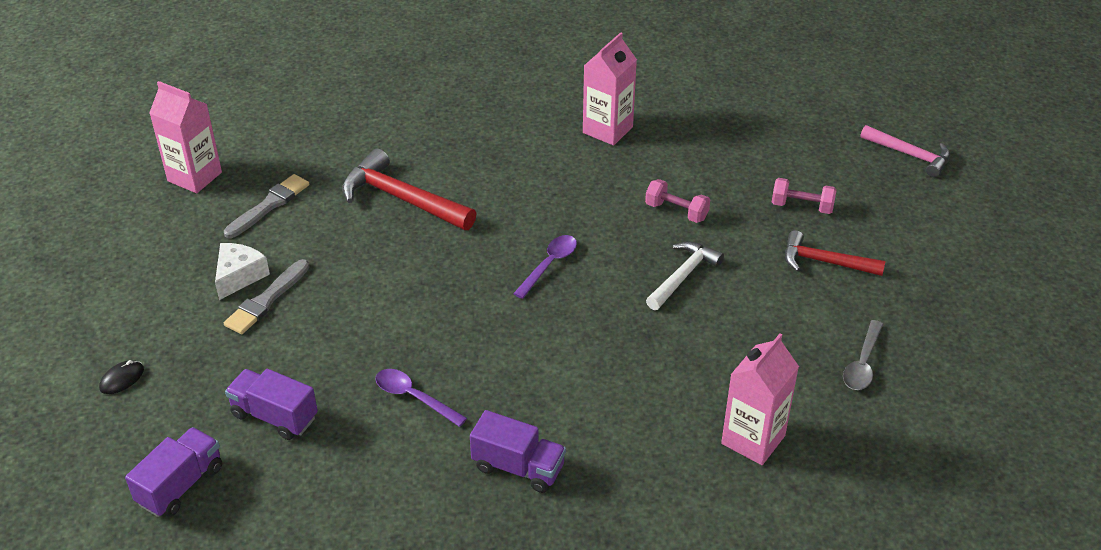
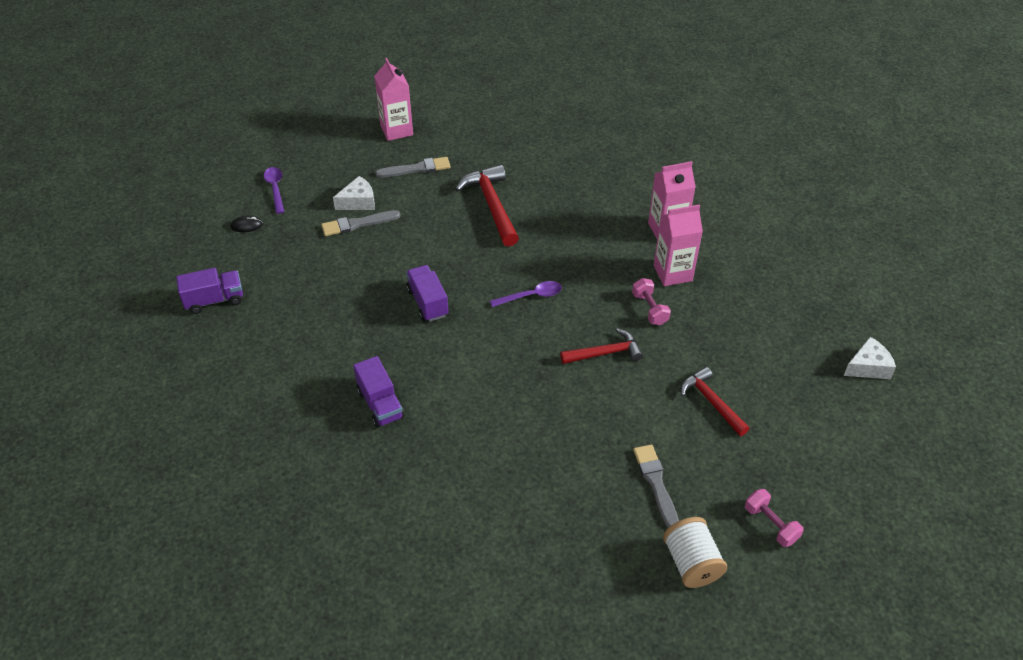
camera: 40 degrees right, 5 degrees up
(274, 416) = (293, 292): purple truck -> purple truck (427, 302)
(413, 397) = (371, 327): purple spoon -> purple spoon (275, 189)
(683, 276) = (605, 353): white hammer -> red hammer
(753, 440) = (529, 481): pink carton -> pink carton (672, 273)
(802, 206) = (740, 356): pink dumbbell -> pink dumbbell (770, 524)
(862, 364) = (656, 483): grey spoon -> grey brush
(910, 155) = (868, 367): pink hammer -> white cheese
(968, 411) = (691, 563): none -> white spool

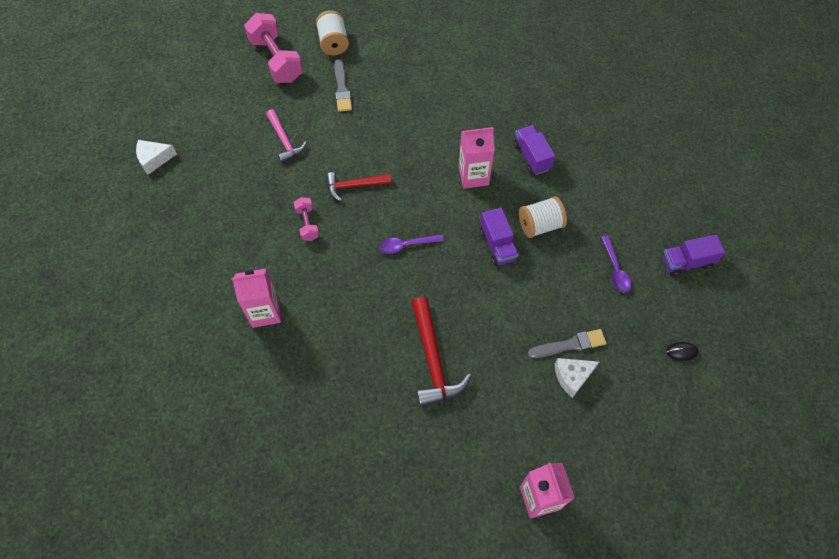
camera: 175 degrees left, 15 degrees up
(275, 189) = (664, 404): purple spoon -> purple spoon (615, 269)
(377, 325) = (540, 225): none -> white spool
(416, 169) = (513, 424): grey brush -> none
(672, 273) = (276, 260): pink carton -> pink carton (473, 176)
(711, 402) = (284, 140): red hammer -> pink hammer
(770, 524) = (276, 60): pink dumbbell -> pink dumbbell, size x1.94

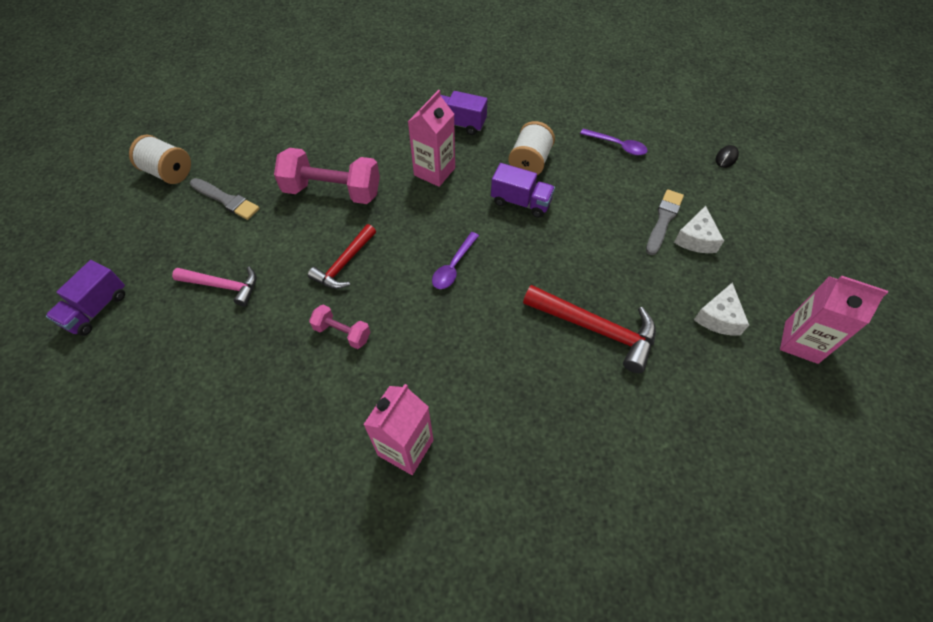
camera: 50 degrees left, 5 degrees down
(154, 159) = (83, 432): white cheese -> white cheese (718, 317)
(276, 60) = (122, 228): pink dumbbell -> pink dumbbell (332, 191)
(686, 262) = (649, 103): purple truck -> purple truck (96, 309)

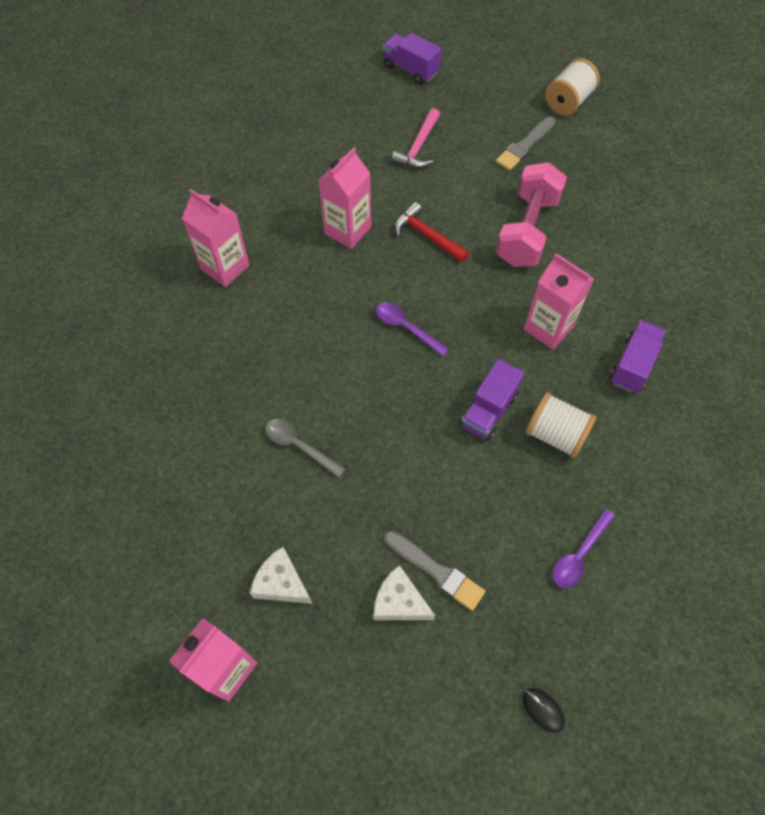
camera: 100 degrees right, 5 degrees up
(342, 333) = (347, 230): pink dumbbell -> pink carton
(596, 329) = (299, 446): red hammer -> grey spoon

